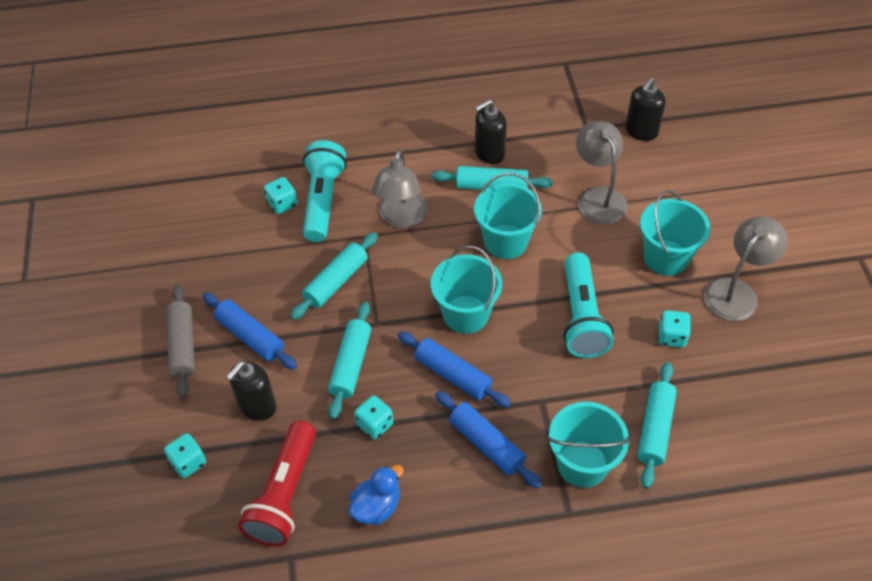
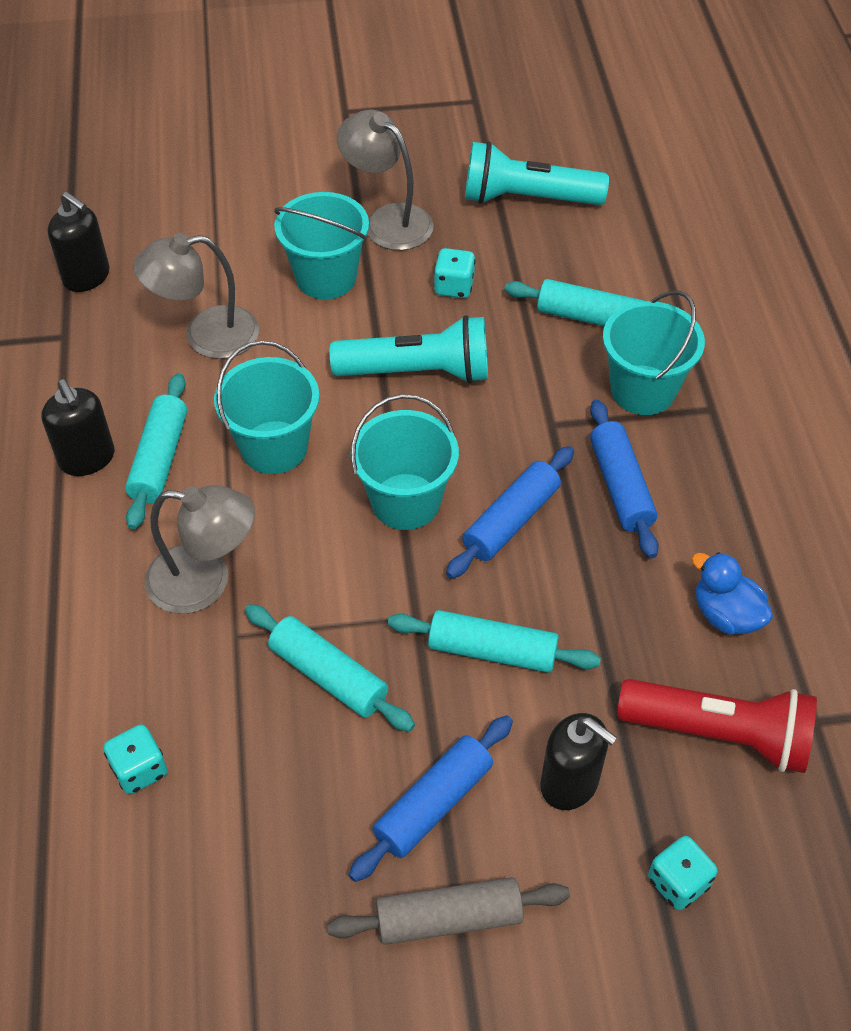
camera: 90 degrees left, 0 degrees up
(323, 200) = (143, 702): turquoise flashlight -> turquoise flashlight (527, 199)
(375, 424) = (596, 617): turquoise dice -> none
(486, 444) = (620, 486): blue rolling pin -> blue rolling pin turned 60 degrees counterclockwise

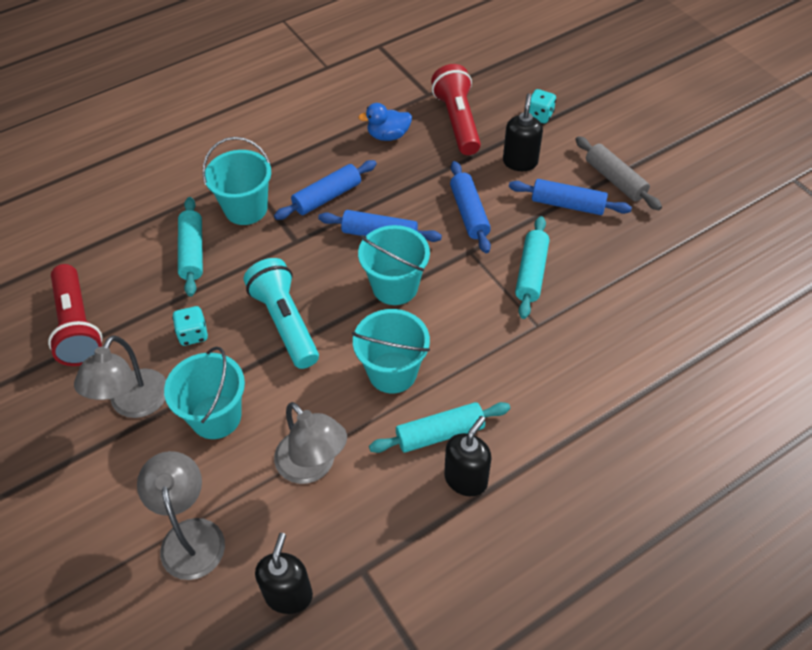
camera: 115 degrees left, 0 degrees up
(139, 769) = (643, 328): turquoise dice -> none
(205, 582) = (513, 358): grey lamp -> grey lamp (190, 535)
(492, 651) = (469, 213): turquoise rolling pin -> blue rolling pin
(527, 199) = (78, 326): turquoise flashlight -> red flashlight
(726, 615) = (388, 135): blue duck -> blue duck turned 60 degrees clockwise

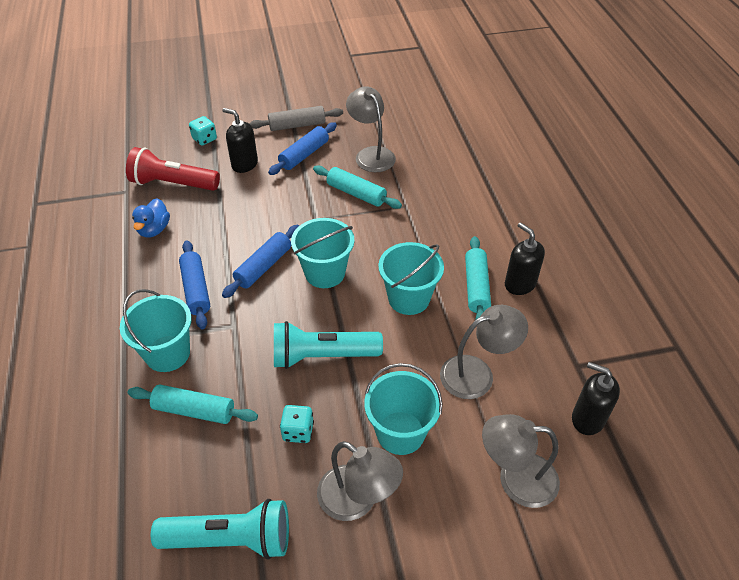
camera: 70 degrees left, 5 degrees down
(78, 326) = (231, 539): red flashlight -> turquoise flashlight
(469, 213) = (277, 207): blue rolling pin -> none
(609, 264) = (371, 154): none -> grey lamp

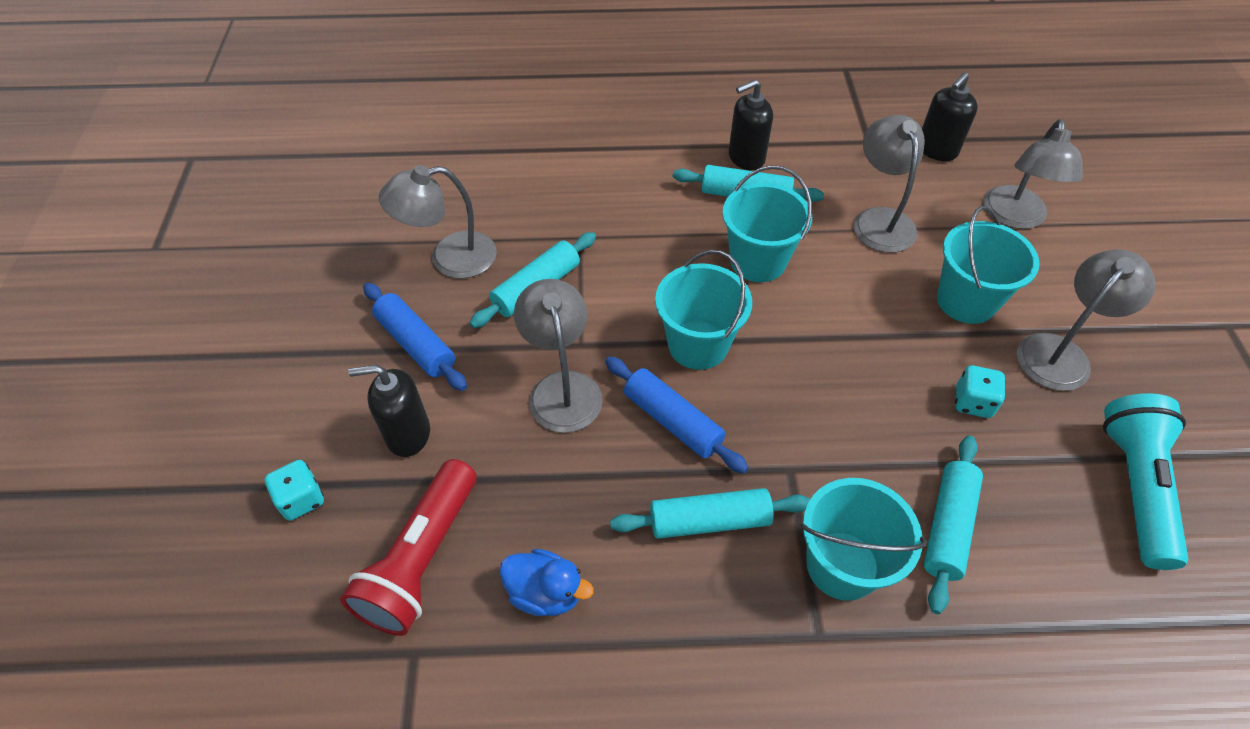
camera: 80 degrees left, 5 degrees up
(196, 289) = (709, 521): blue rolling pin -> turquoise rolling pin
(244, 164) = (408, 434): black soap dispenser -> black soap dispenser turned 45 degrees clockwise
(282, 216) = (562, 388): none -> grey lamp
(297, 125) = (328, 346): grey rolling pin -> none
(322, 356) = (851, 364): turquoise flashlight -> none

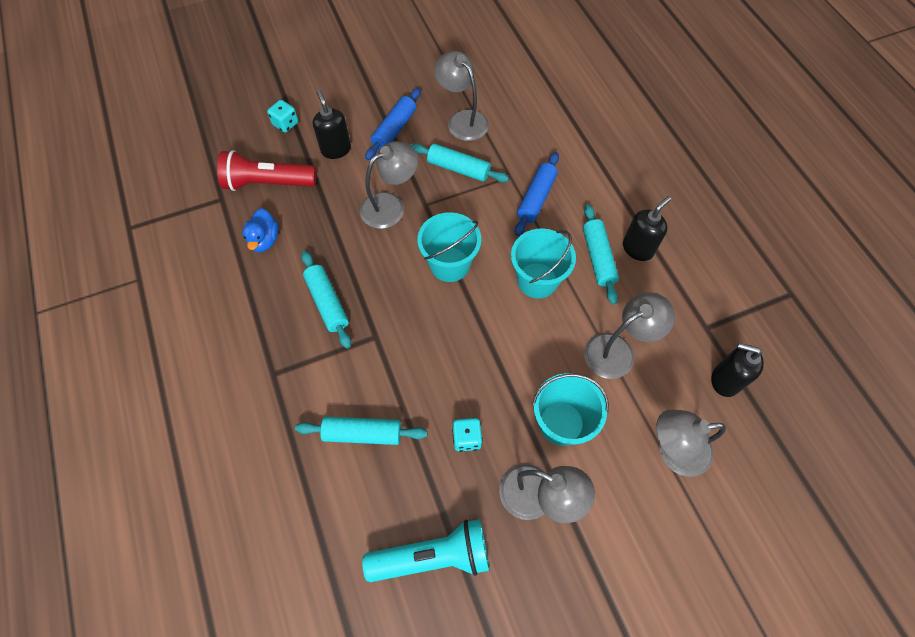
camera: 70 degrees right, 10 degrees up
(672, 421) = (387, 266): blue rolling pin -> blue rolling pin (536, 198)
(746, 158) = (638, 248): black soap dispenser -> black soap dispenser turned 90 degrees clockwise
(842, 565) = (319, 377): turquoise bucket -> none

